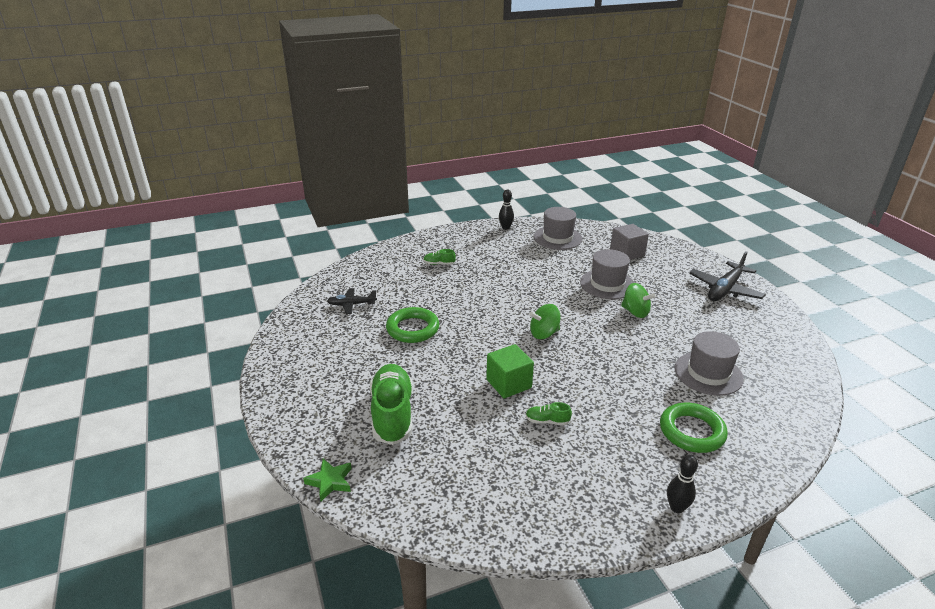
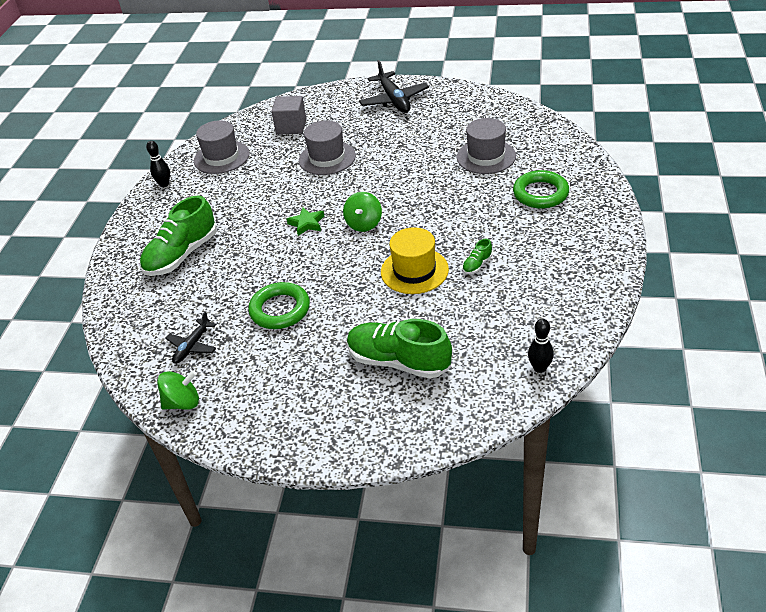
camera: 55 degrees left, 10 degrees up
(330, 481) = (458, 430): green star -> green star (306, 224)
(439, 264) = (182, 255): green shoe -> green shoe, size x2.36
(508, 384) = (414, 271): green cube -> yellow hat
(635, 312) = (381, 159): green spinning top -> green spinning top (182, 402)
(676, 507) = (606, 234): black bowling pin -> black bowling pin (539, 368)

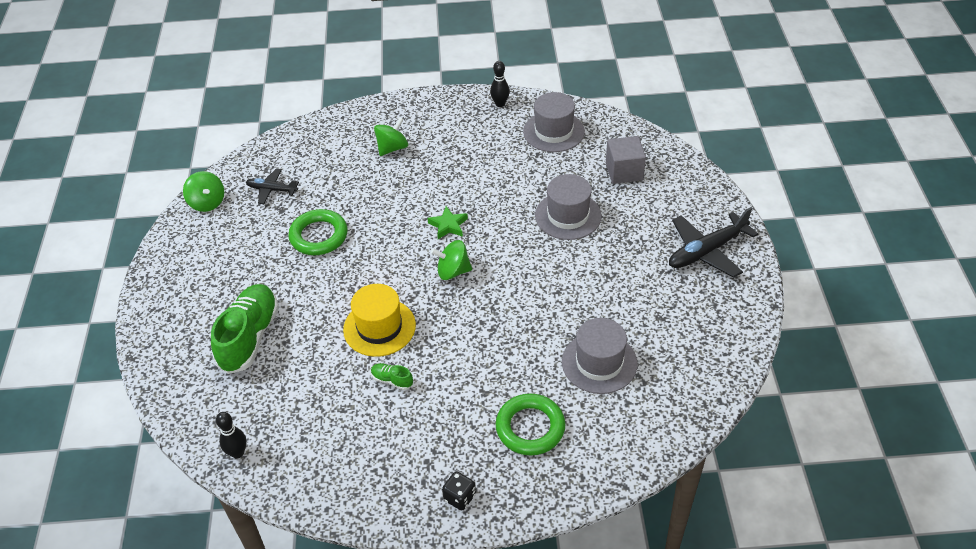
camera: 75 degrees right, 5 degrees up
(182, 255) = (392, 148): green shoe -> green spinning top
(601, 232) = (459, 497): none -> black dice

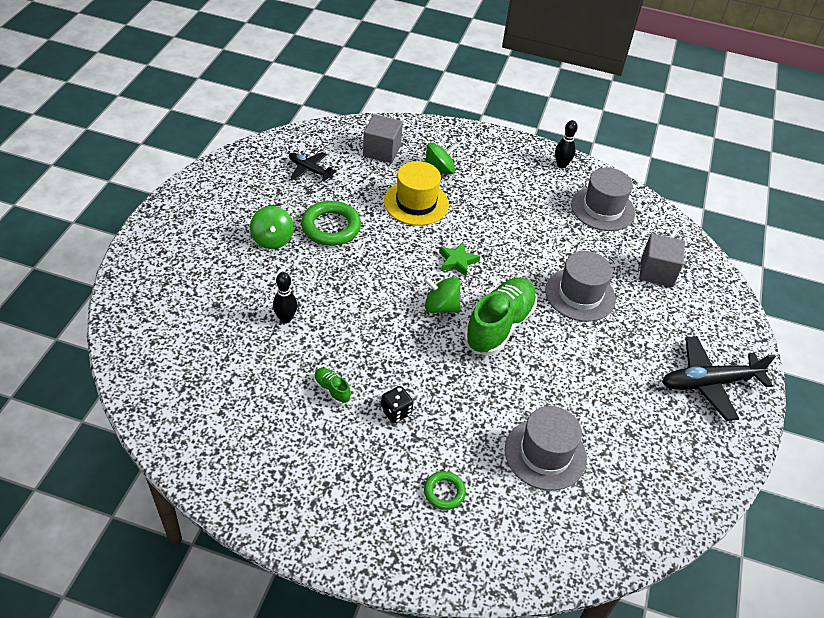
camera: 15 degrees right, 0 degrees up
(207, 202) = (247, 161): green spinning top -> green spinning top (272, 239)
(237, 453) = (155, 402): black bowling pin -> black bowling pin (285, 318)
(249, 337) = (221, 297): green shoe -> green shoe (499, 326)
(331, 148) = (382, 151): none -> grey cube
(379, 327) = (345, 334): yellow hat -> yellow hat (416, 203)
(459, 497) = (340, 534): black dice -> black dice (396, 412)
(530, 427) = (444, 492): green ring -> green ring, size x0.55

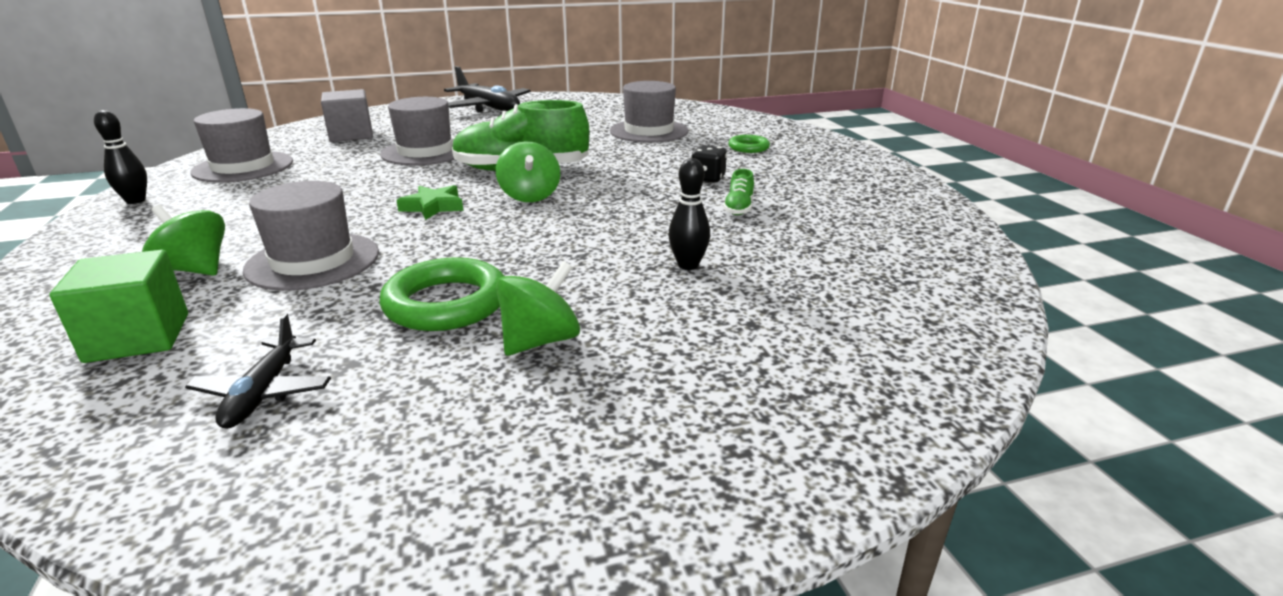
camera: 120 degrees left, 20 degrees down
(382, 151) = (138, 337): grey cube -> green cube
(416, 203) = (313, 261): yellow hat -> grey hat

